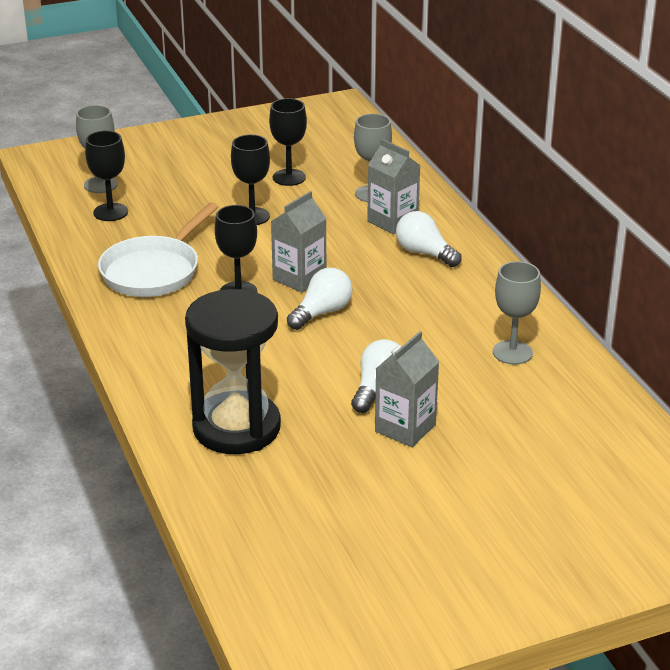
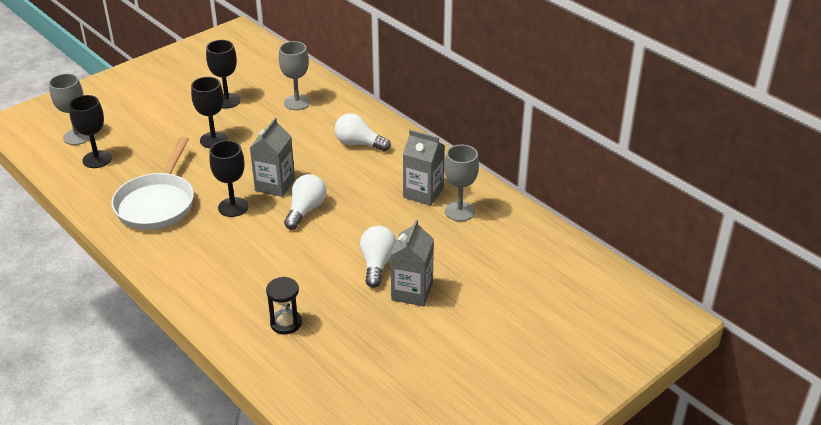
camera: 20 degrees left, 5 degrees up
(236, 428) = (286, 323): black hourglass -> black hourglass, size x0.45
(392, 221) = (323, 122): grey carton -> grey carton (423, 193)

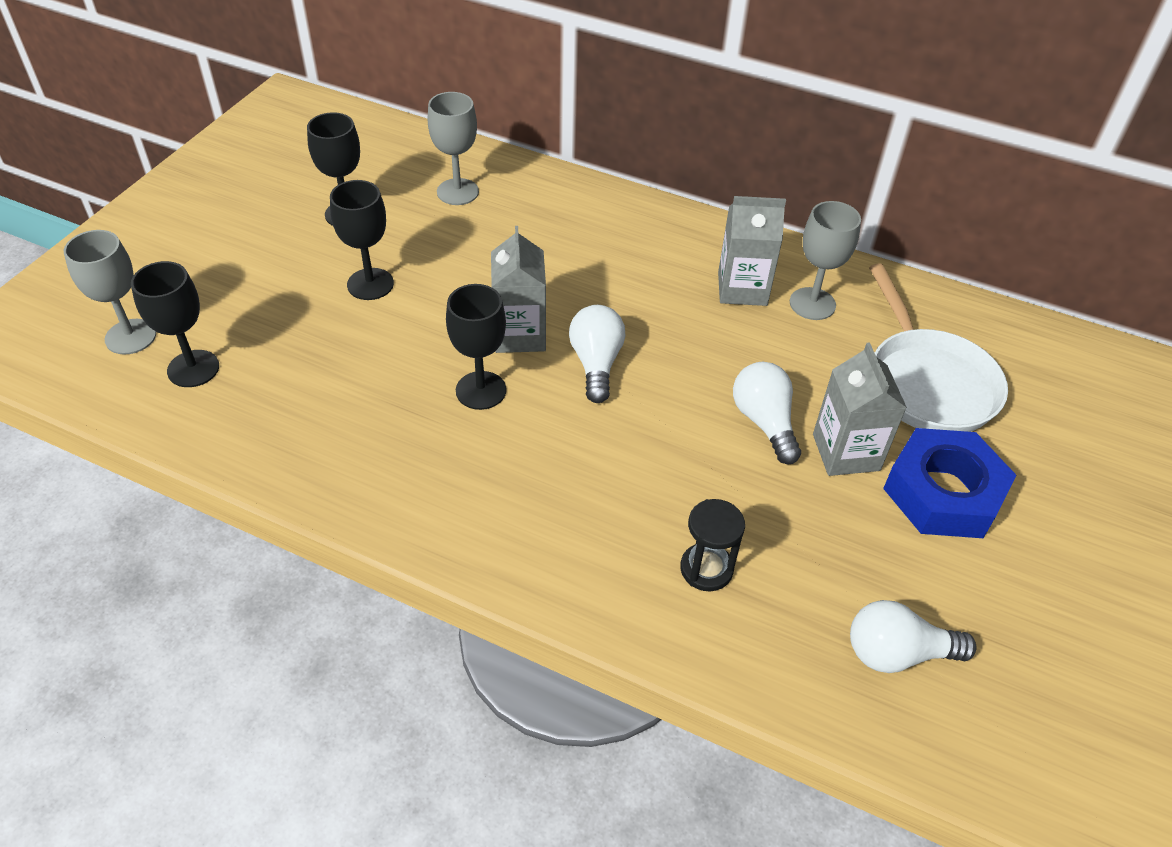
camera: 25 degrees left, 10 degrees up
(157, 203) = (351, 420): white pan -> white pan (927, 383)
(359, 144) = (596, 235): white light bulb -> white light bulb (897, 653)
(452, 327) = (943, 492): none -> blue nut

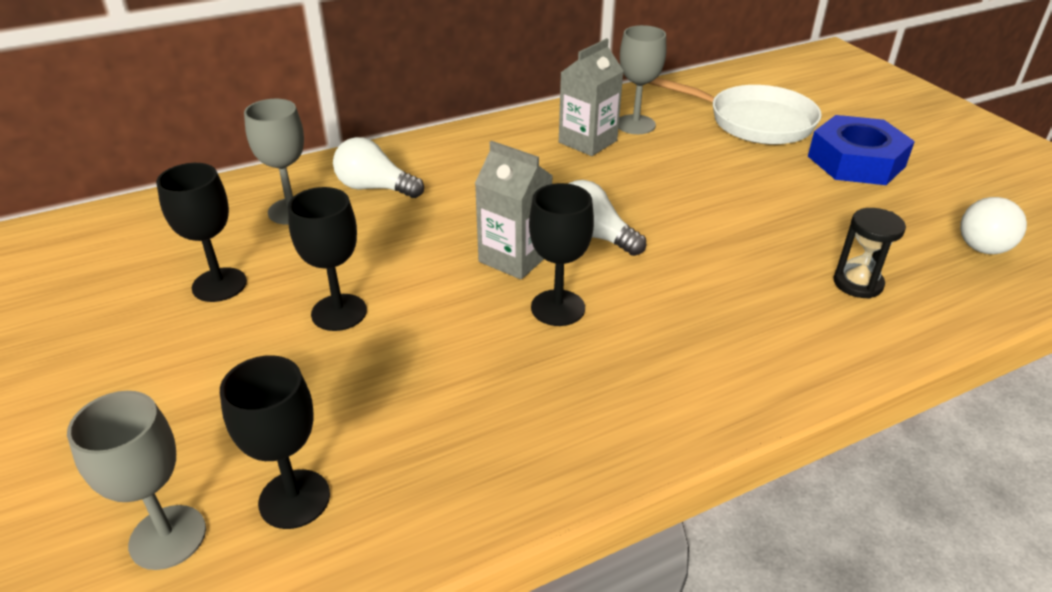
camera: 50 degrees left, 10 degrees down
(764, 422) = (731, 193): white light bulb -> white light bulb (375, 188)
(846, 452) = (790, 177): grey carton -> none

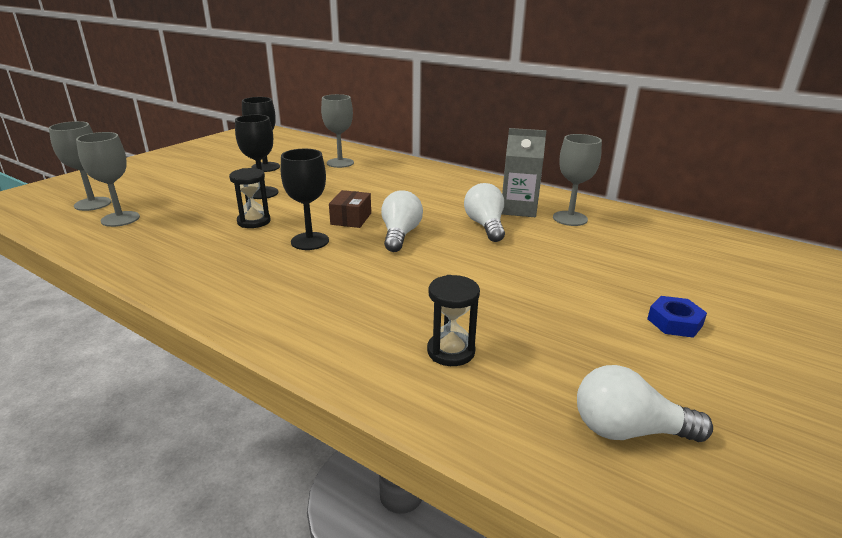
camera: 60 degrees right, 10 degrees down
(294, 499) = (120, 219): black goblet -> grey goblet
(375, 188) = (383, 172): white light bulb -> white light bulb (485, 226)
(448, 343) = (254, 221): none -> black hourglass
(514, 258) = (351, 219): grey carton -> brown box
(754, 122) = (659, 261): white pan -> none
(856, 161) = (674, 322): blue nut -> blue nut, size x0.49

